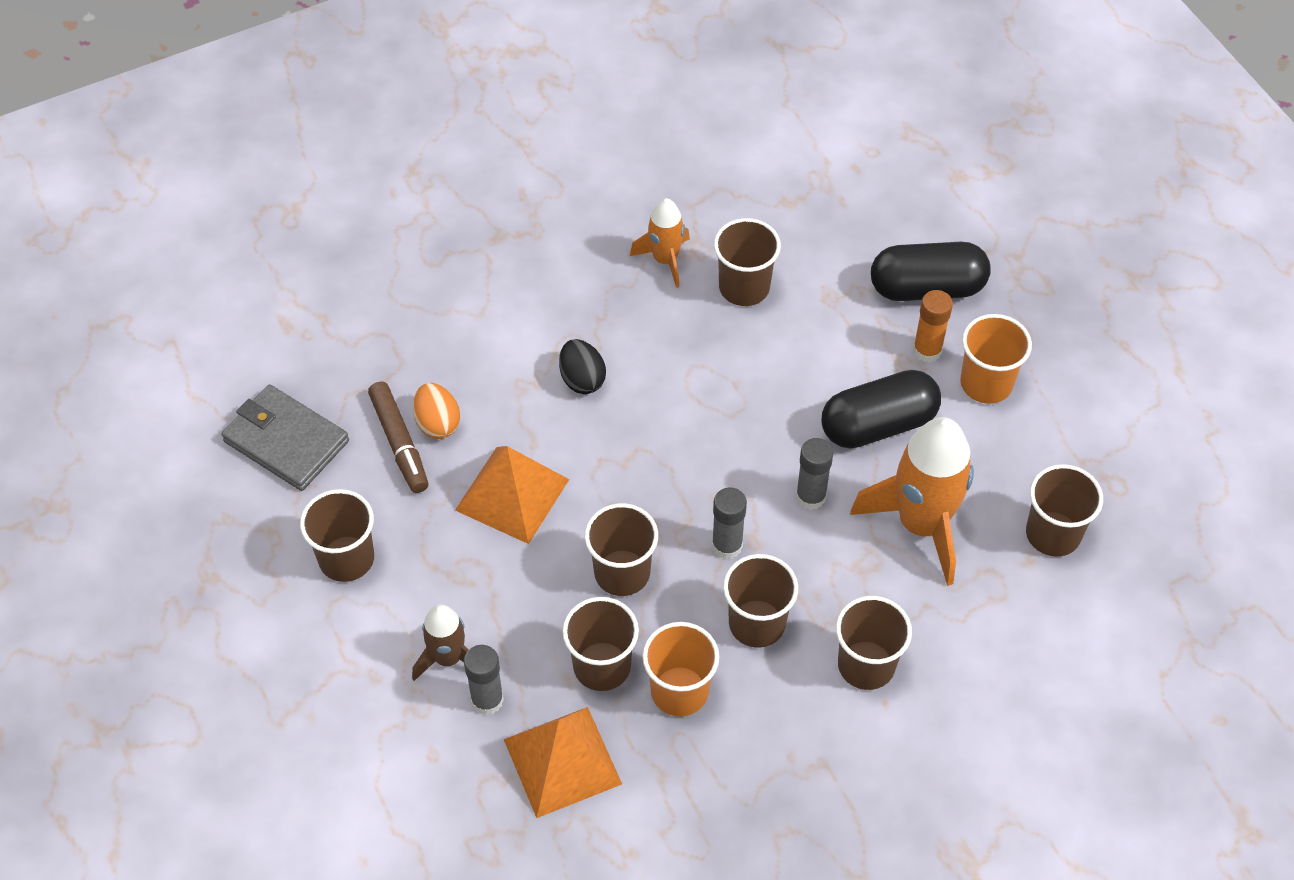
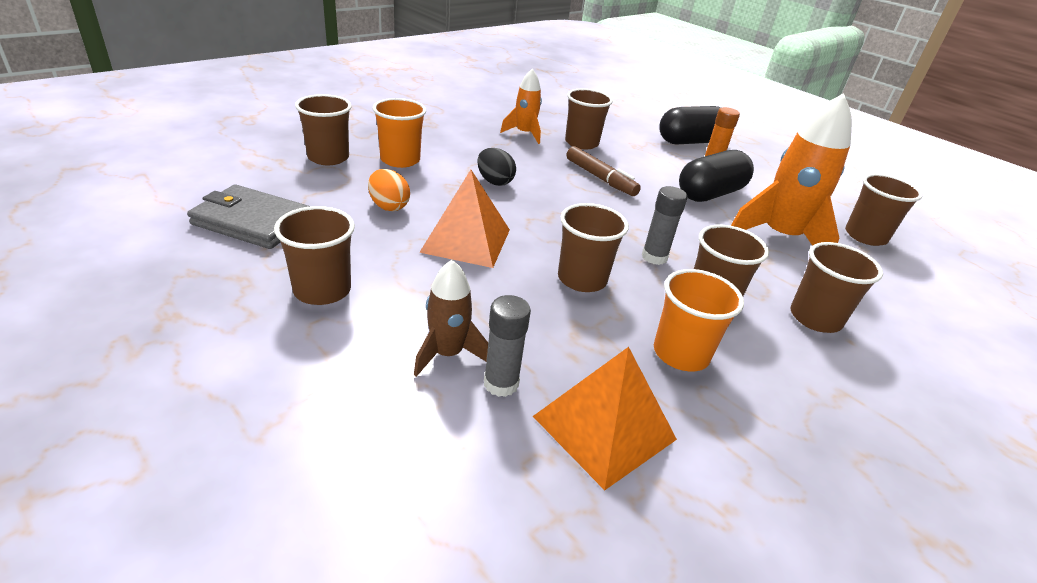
camera: 20 degrees left, 20 degrees down
(399, 443) = (358, 218): brown marker -> brown marker (600, 178)
(602, 666) = (600, 343): brown cup -> brown cup (328, 158)
(811, 496) = (694, 228): grey glue stick -> none
(986, 383) = (758, 175): orange cup -> orange cup (400, 160)

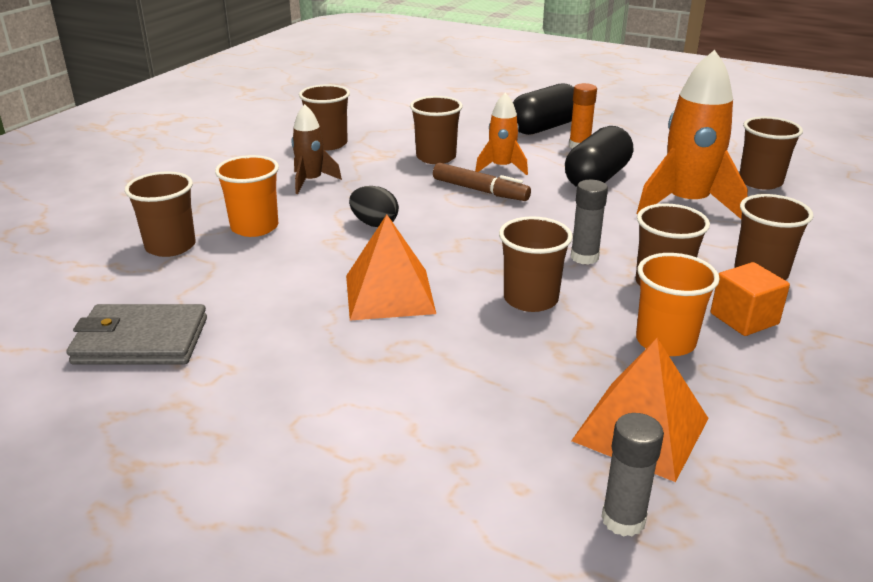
camera: 15 degrees left, 5 degrees down
(322, 290) = (277, 389): brown cup -> brown cup (328, 144)
(388, 206) = (280, 281): orange egg -> none
(447, 354) = (452, 410): brown rocket -> brown rocket (311, 181)
(501, 383) = (522, 421): grey glue stick -> grey glue stick (623, 519)
(524, 134) = (369, 162): orange rocket -> orange rocket (501, 167)
(772, 356) = (744, 318): none -> orange cube

